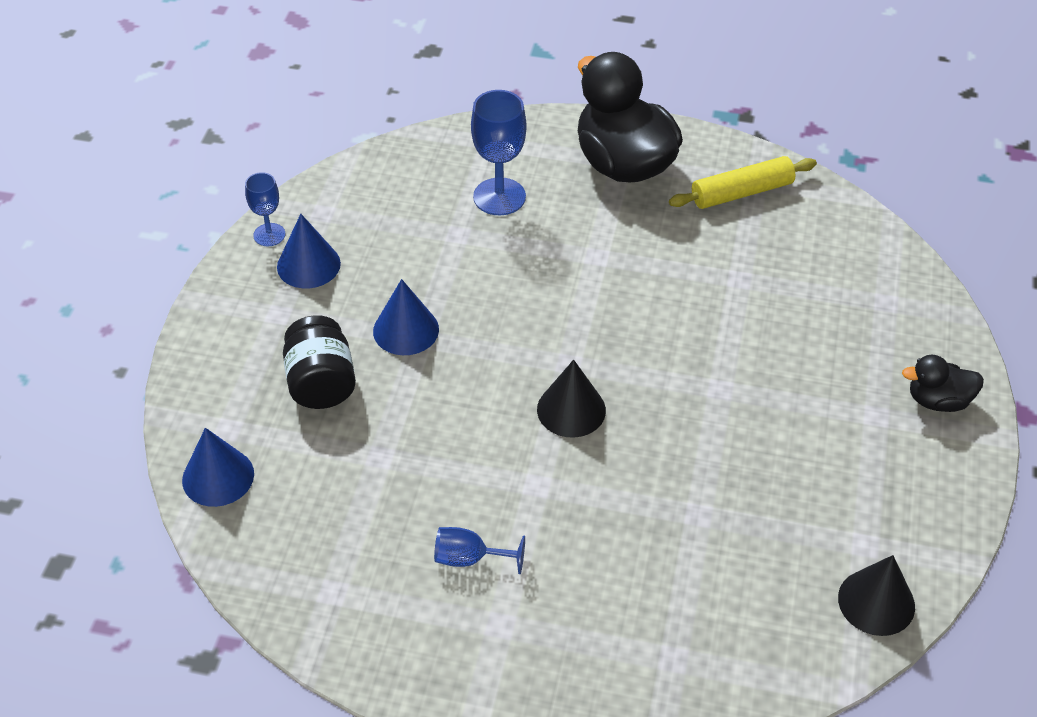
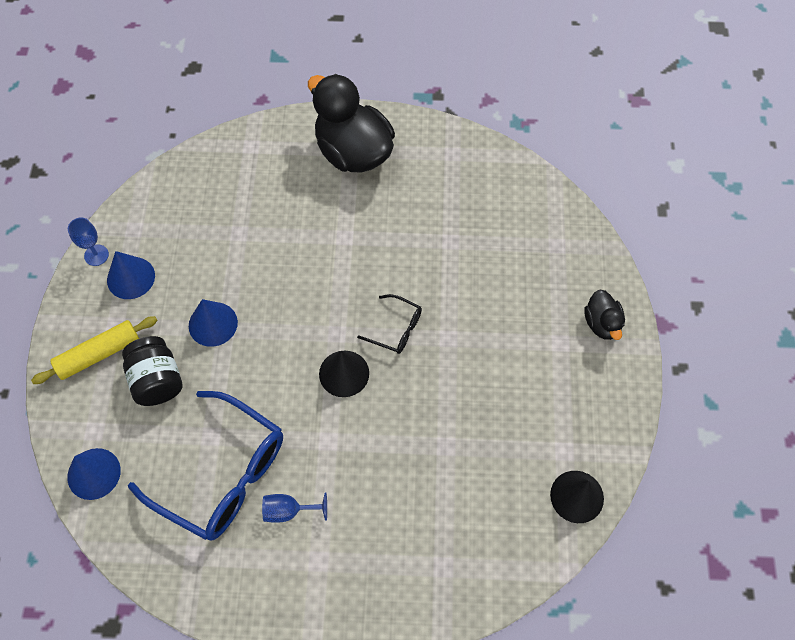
camera: 10 degrees left, 15 degrees up
(387, 502) = (222, 474): none -> blue glasses
(499, 197) = (265, 195): blue goblet -> none
(650, 369) = (396, 329): none -> black glasses
(741, 192) = (443, 165): yellow rolling pin -> yellow rolling pin (98, 354)
(938, 401) = (602, 323): black duck -> black duck turned 90 degrees counterclockwise

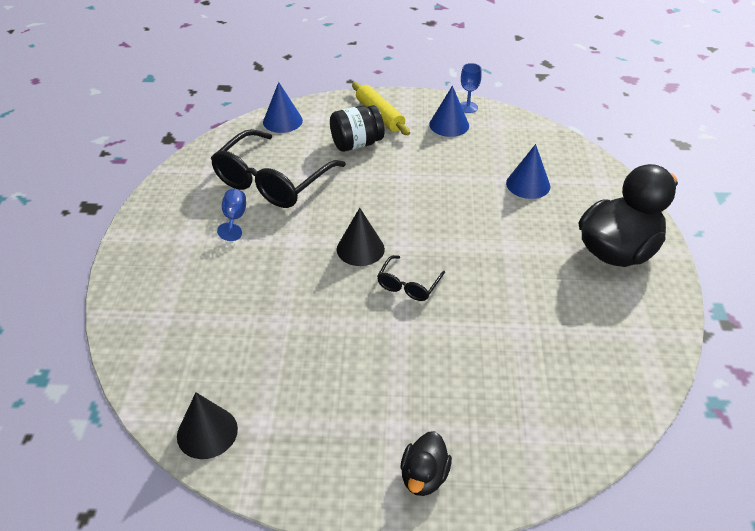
camera: 90 degrees right, 20 degrees down
(213, 324) = (408, 169): blue cone -> blue cone (528, 184)
(222, 474) = (272, 181): blue glasses -> black glasses
(602, 323) = (424, 476): black duck -> black duck turned 60 degrees counterclockwise

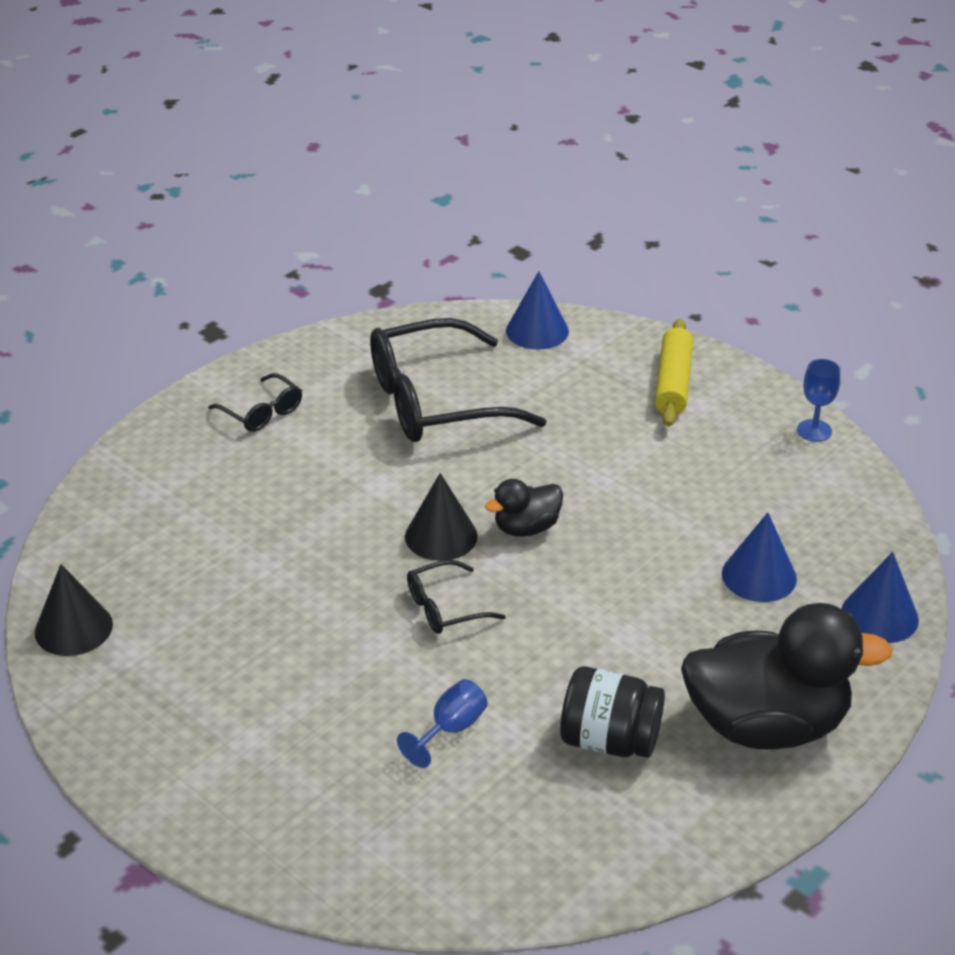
camera: 40 degrees right, 5 degrees down
(178, 236) = (262, 412): none -> black glasses
(234, 218) = (343, 424): blue goblet -> blue goblet (451, 729)
(356, 144) = (594, 406): black jar -> black jar (609, 740)
(424, 476) = (218, 804): black duck -> black duck (526, 528)
(449, 125) = (753, 442): blue cone -> blue cone (879, 615)

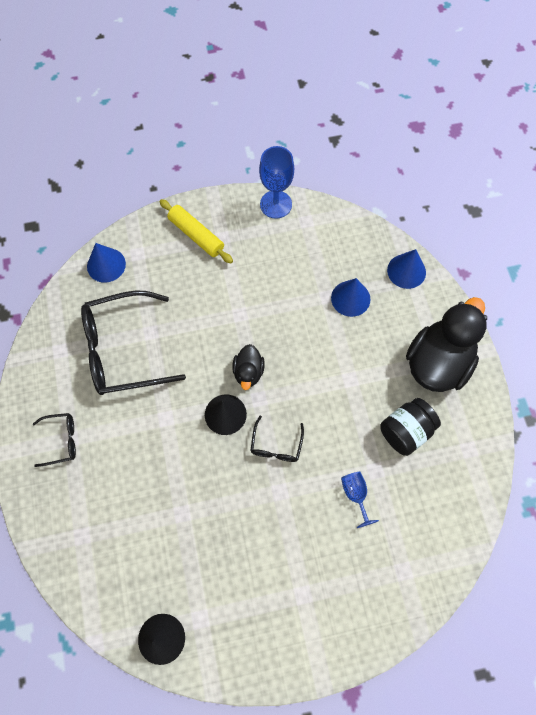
camera: 55 degrees left, 30 degrees up
(435, 402) = (123, 350): black glasses -> black glasses turned 60 degrees clockwise
(814, 430) = (276, 204): blue goblet -> blue goblet, size x1.69

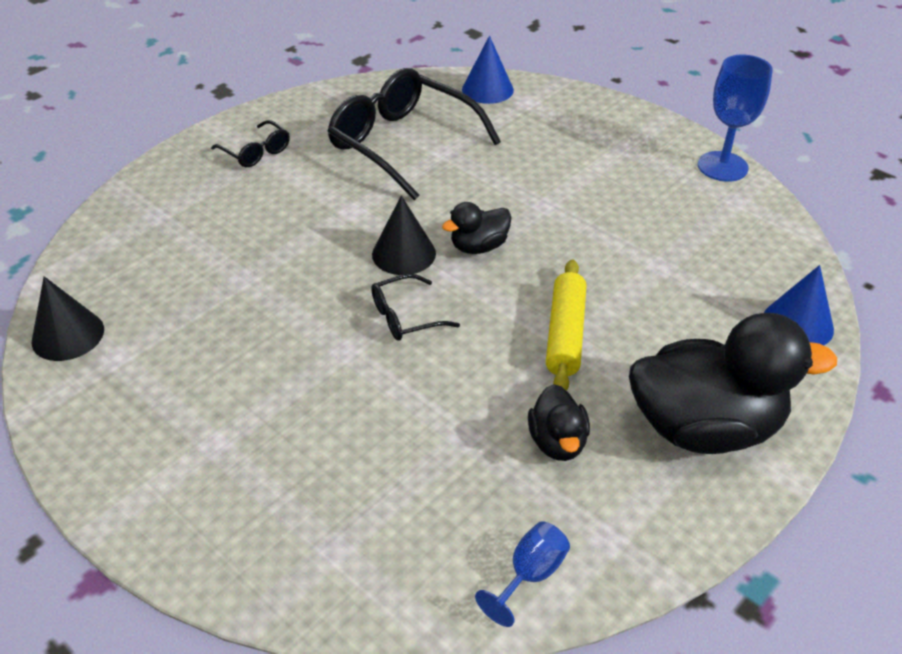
camera: 55 degrees right, 25 degrees down
(196, 235) = (601, 129): yellow rolling pin -> yellow rolling pin (565, 334)
(350, 298) = (686, 288): blue cone -> none
(355, 494) = (407, 431): blue goblet -> blue goblet (530, 575)
(405, 431) = (557, 442): black jar -> black duck

